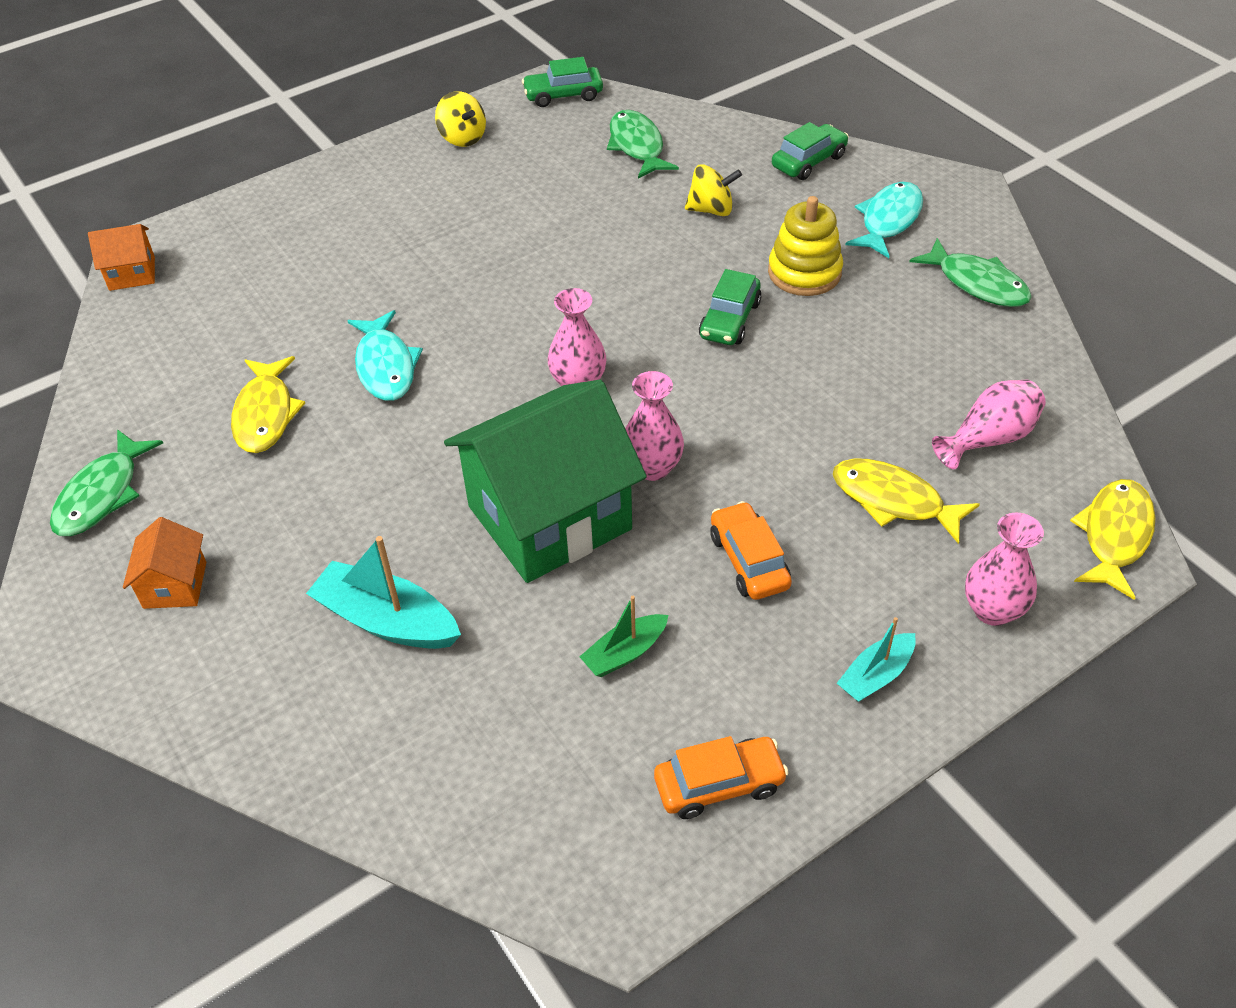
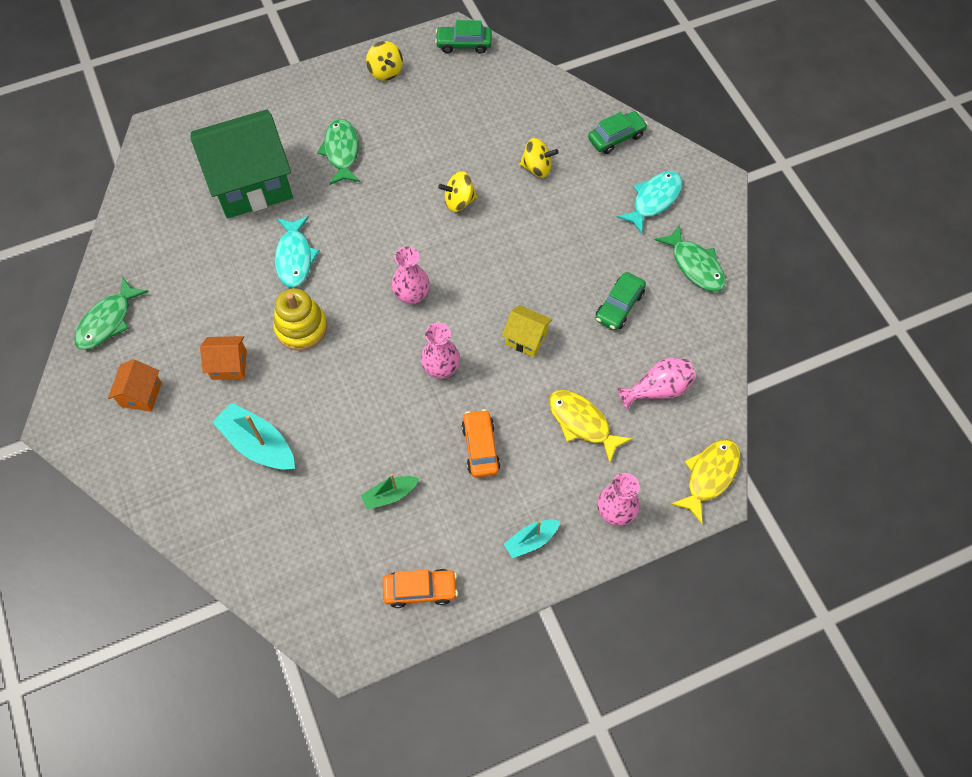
camera: 10 degrees right, 15 degrees up
(132, 273) = (149, 150): orange house -> orange house (229, 365)
(265, 414) = (214, 280): yellow fish -> none
(549, 518) = (369, 392): green house -> green house (251, 183)
(613, 263) = (459, 201): none -> yellow spinning top
(637, 146) = (502, 101): green fish -> green fish (341, 151)
(730, 320) = (522, 263): green car -> green car (619, 306)
(768, 408) = (526, 338): none -> yellow house
(804, 272) = (583, 234): yellow stacking toy -> yellow stacking toy (301, 328)

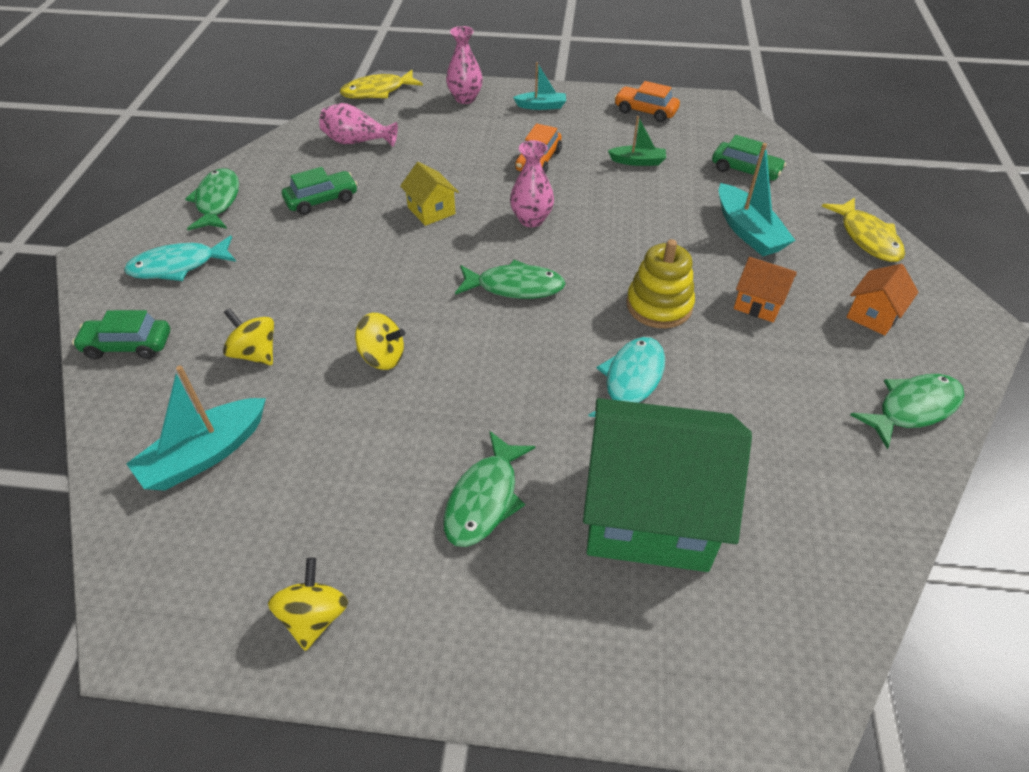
camera: 150 degrees left, 15 degrees down
(412, 295) = (515, 287): pink vase -> green fish
(464, 44) = (147, 602): green car -> green car (745, 170)
(504, 106) = (205, 454): none -> turquoise boat
(582, 423) = (440, 145): yellow fish -> yellow fish (867, 238)

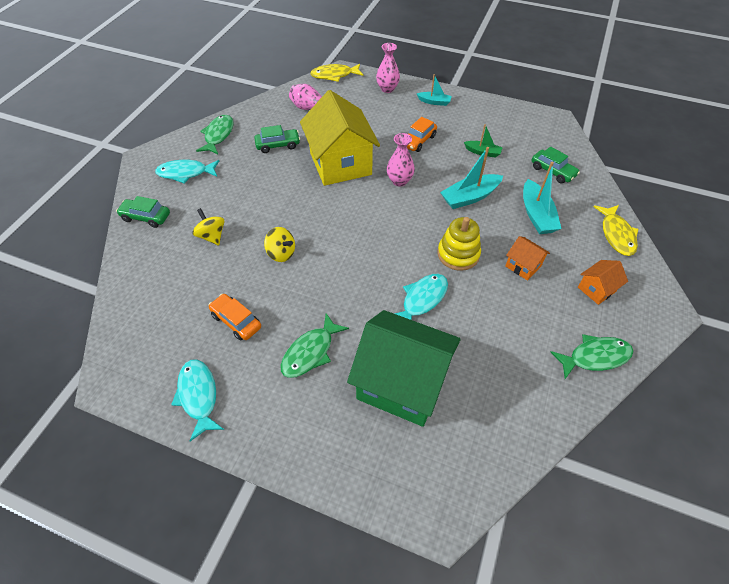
camera: 15 degrees right, 5 degrees up
(205, 454) = (169, 291): turquoise boat -> turquoise boat (470, 197)
(314, 616) = (198, 396): yellow spinning top -> turquoise fish
(431, 210) = (340, 164): yellow house -> yellow house, size x2.28
(515, 287) = (373, 224): green fish -> none
(645, 111) = (501, 117): orange car -> orange car (236, 321)

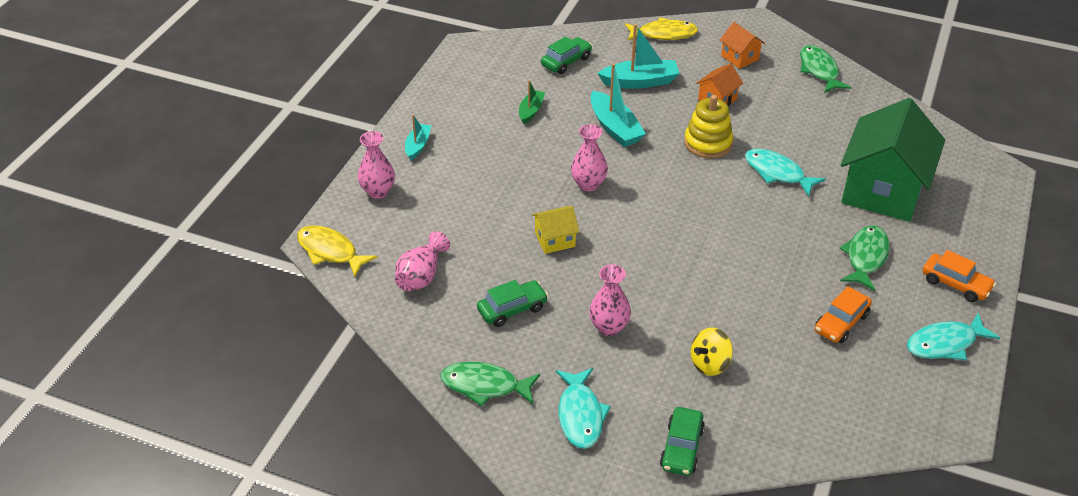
camera: 90 degrees left, 10 degrees down
(255, 187) = (609, 327): none -> pink vase
(278, 145) = (512, 309): green car -> green car turned 75 degrees clockwise
(281, 253) = (729, 290): yellow spinning top -> none
(310, 352) = (865, 257): green fish -> green fish turned 105 degrees counterclockwise
(334, 75) = (330, 251): yellow fish -> yellow fish turned 135 degrees clockwise
(340, 164) = (555, 240): yellow house -> yellow house, size x0.44
(418, 141) = (506, 165): orange car -> orange car (955, 284)

